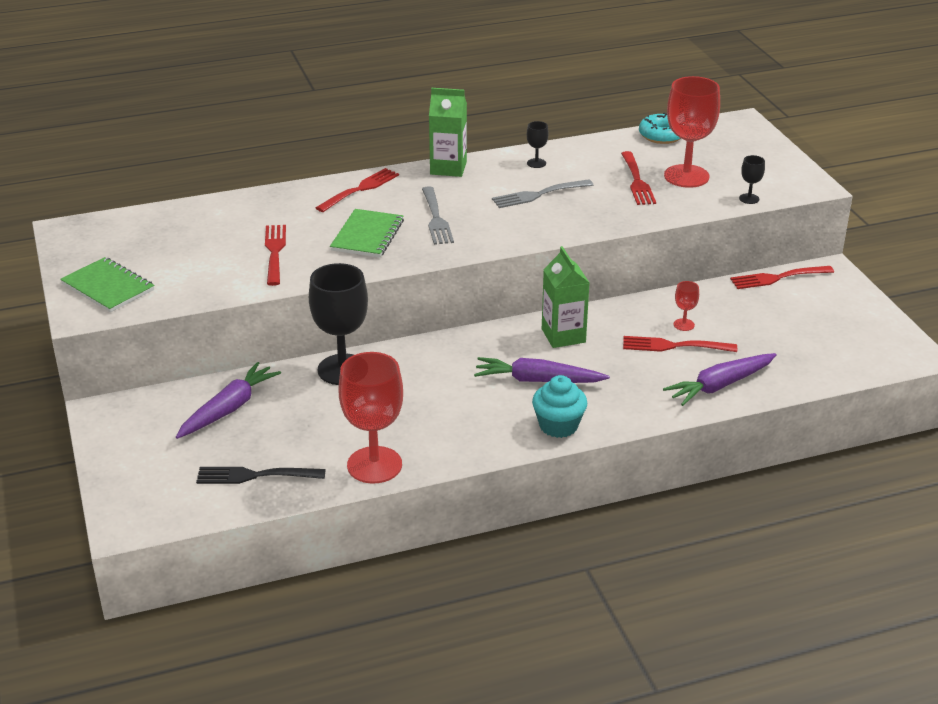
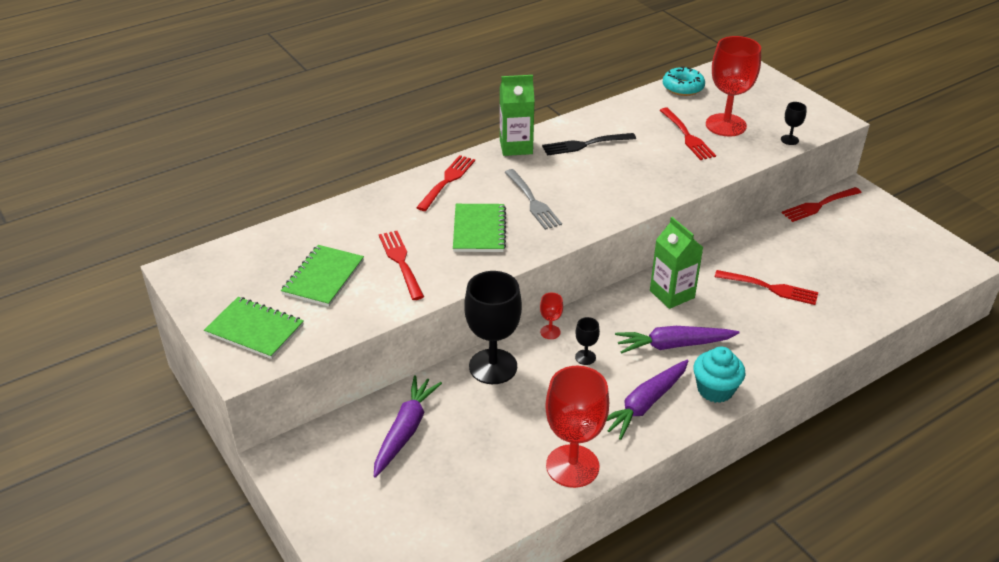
camera: 15 degrees left, 5 degrees up
(194, 254) = (323, 277): none -> green notebook
(255, 475) = (466, 501): black fork -> black fork (585, 144)
(536, 163) = (591, 130): black goblet -> black goblet (585, 357)
(538, 194) = (610, 162): grey fork -> none
(674, 346) = (770, 288): red fork -> red fork turned 150 degrees counterclockwise
(683, 325) = (767, 265): red goblet -> red goblet (550, 332)
(720, 385) = (829, 321): purple carrot -> purple carrot (645, 404)

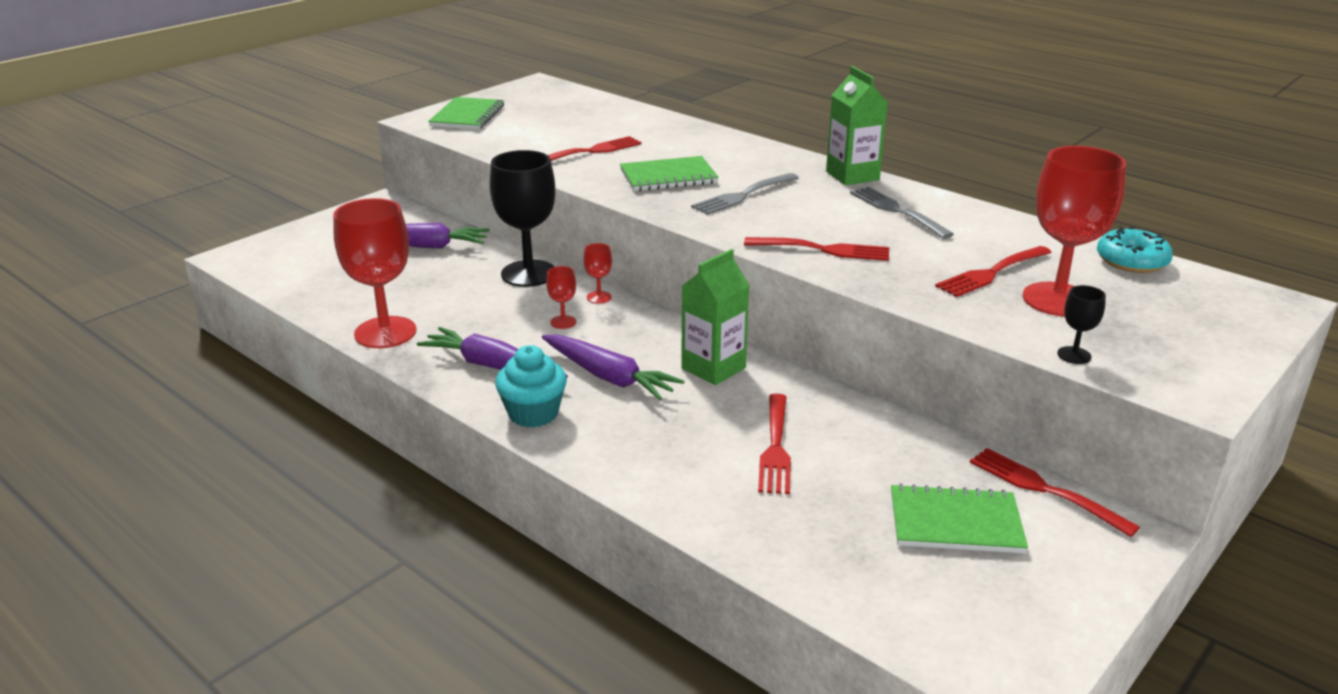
camera: 75 degrees right, 10 degrees down
(323, 277) = (551, 127): green notebook -> green notebook (955, 522)
(447, 181) = (750, 153): red fork -> red fork (823, 250)
(585, 144) = (897, 211): black fork -> grey fork
(585, 357) = (563, 322): black goblet -> red goblet
(673, 345) = (609, 377): purple carrot -> purple carrot turned 150 degrees clockwise

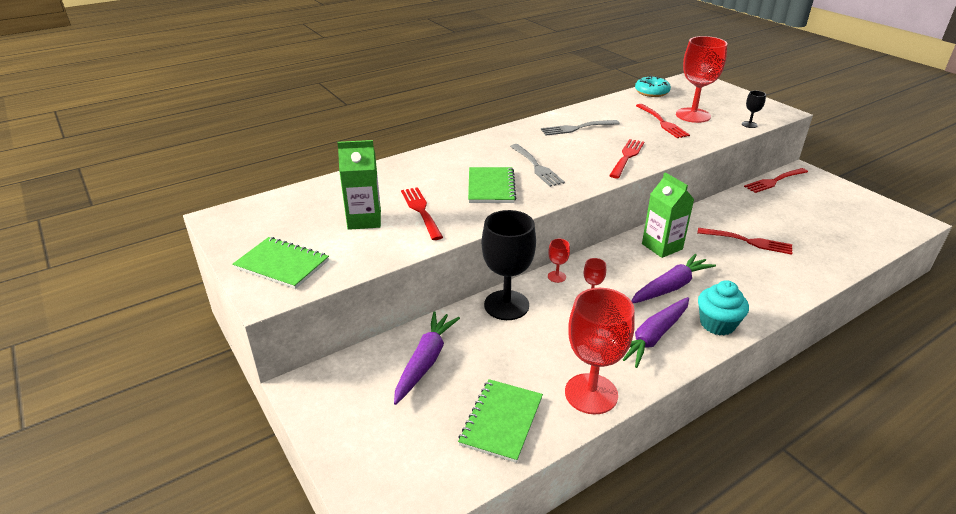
camera: 75 degrees left, 5 degrees up
(852, 176) = (518, 130): green carton -> green carton (364, 220)
(955, 522) = (805, 207): green notebook -> green notebook (501, 421)

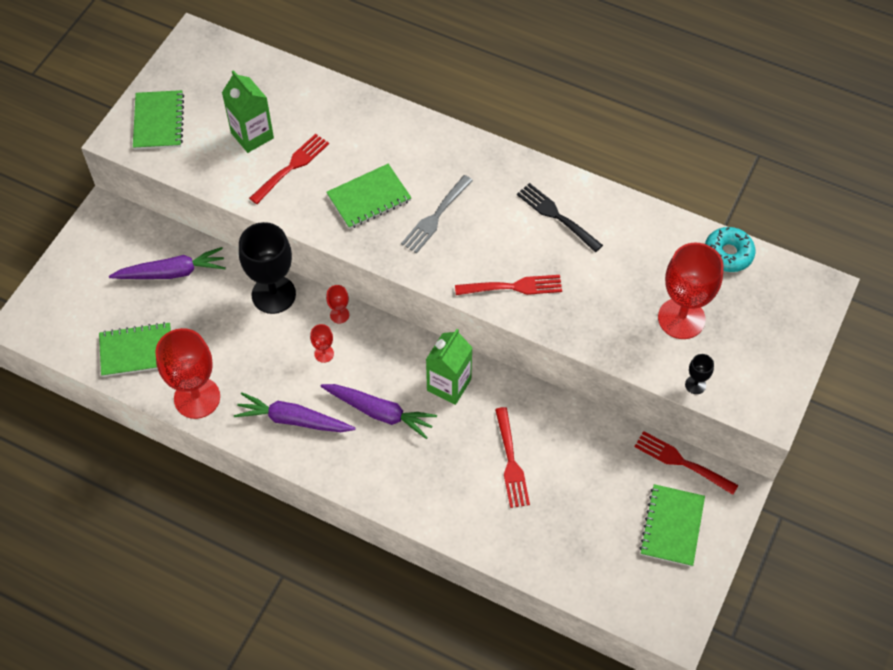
camera: 60 degrees right, 25 degrees up
(577, 128) = (556, 216): grey fork -> black fork
(662, 122) = (634, 293): red fork -> none
(717, 324) = (342, 465): turquoise cupcake -> none
(826, 198) = (672, 526): none -> green notebook

